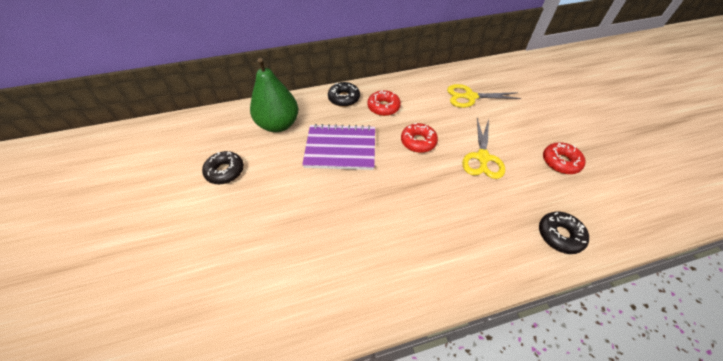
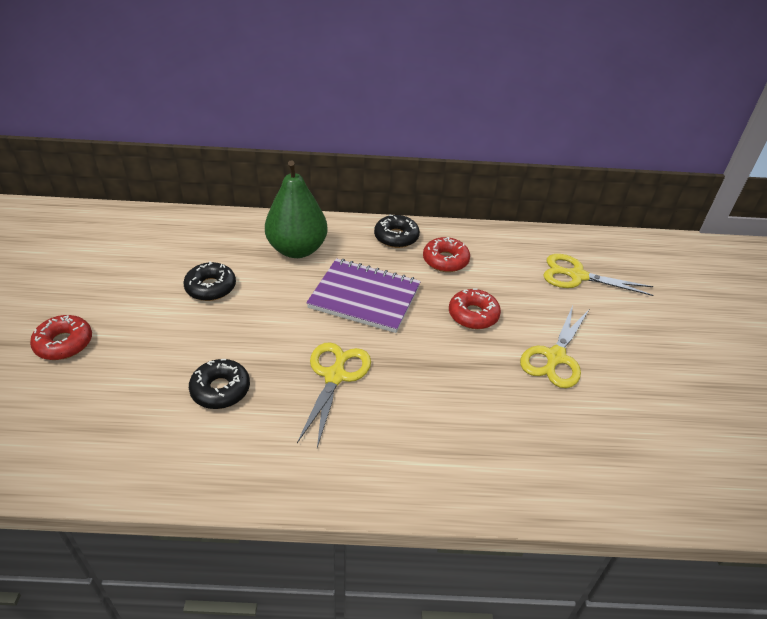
camera: 15 degrees right, 10 degrees down
(344, 215) = (335, 376): none -> yellow scissors
(559, 235) = (617, 480): black donut -> black donut (220, 389)
(560, 162) = (670, 392): red donut -> red donut (64, 343)

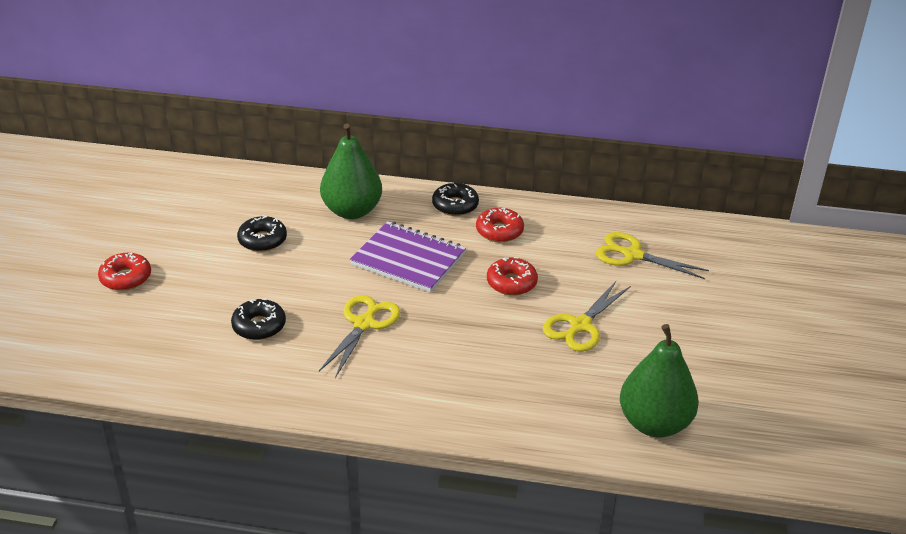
camera: 10 degrees right, 5 degrees down
(671, 469) = (654, 423): none -> green pear

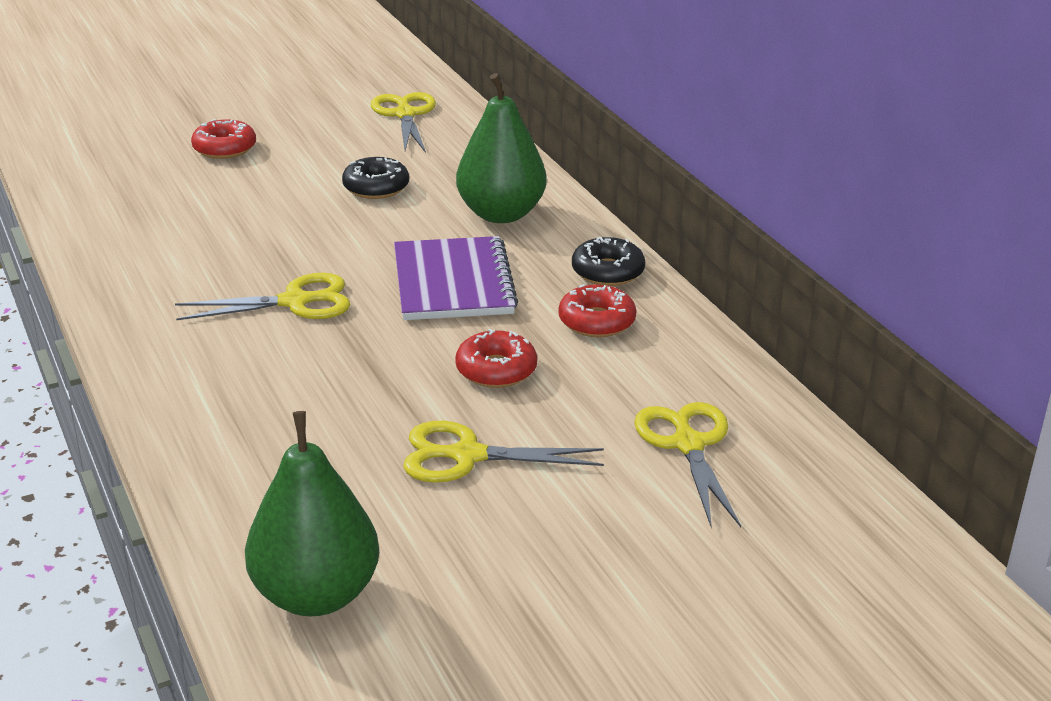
camera: 55 degrees right, 5 degrees down
(181, 191) = (405, 114): none -> yellow scissors
(259, 326) = (223, 244): black donut -> none

